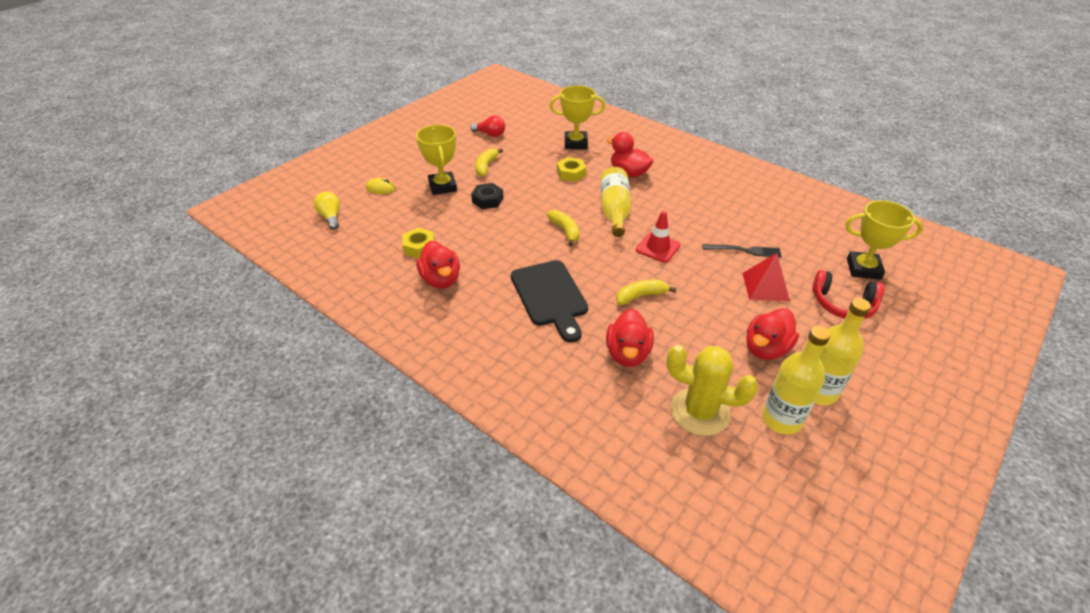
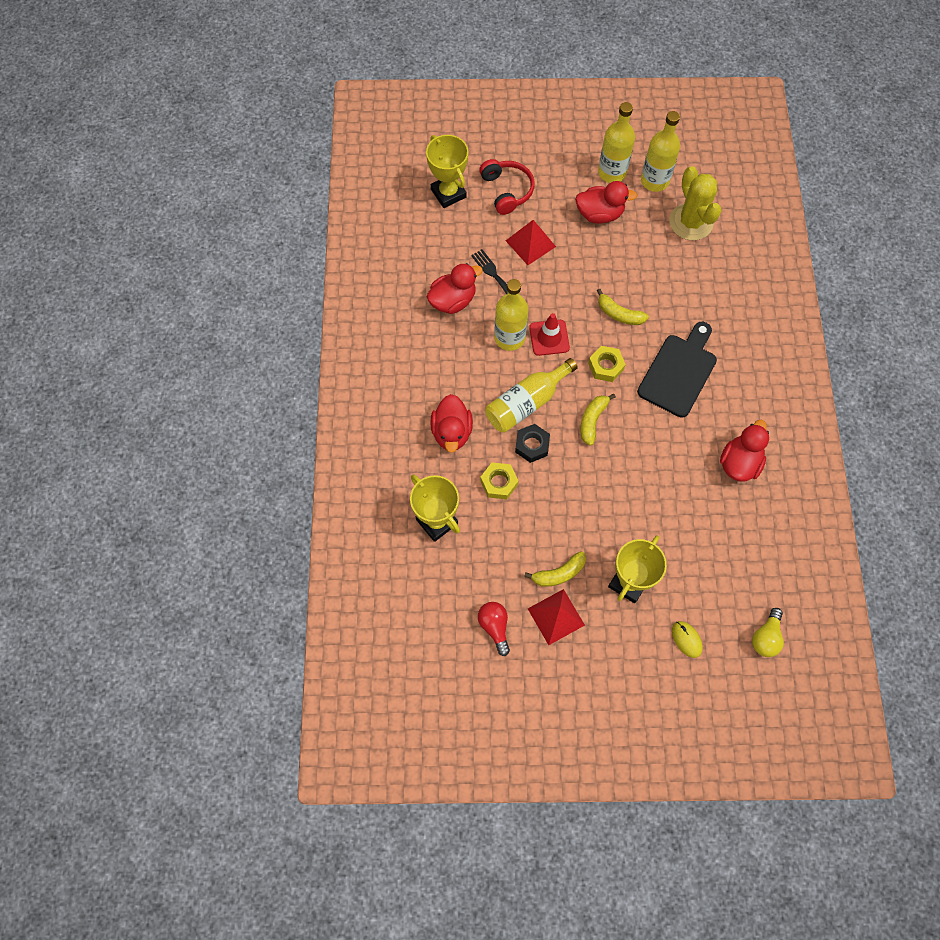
camera: 130 degrees left, 25 degrees up
(419, 247) = (723, 516): yellow nut -> yellow nut (606, 366)
(465, 154) = (556, 616): none -> red pyramid
(487, 200) = (610, 521): black nut -> black nut (532, 445)
(627, 354) = (684, 287): red duck -> red duck (453, 301)
(678, 229) = (509, 338): none -> yellow bottle

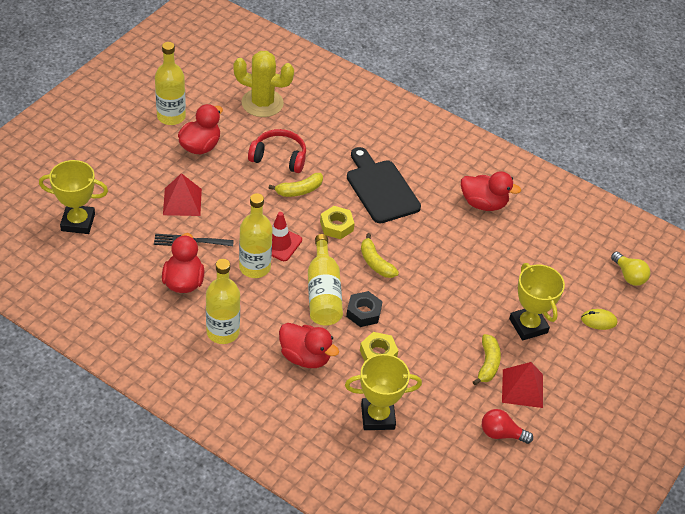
camera: 60 degrees left, 20 degrees down
(507, 190) = (117, 185): red headphones -> red headphones (279, 157)
(654, 181) = (205, 99): yellow bottle -> yellow bottle (223, 332)
(739, 463) = (483, 203): red duck -> red duck turned 135 degrees clockwise

